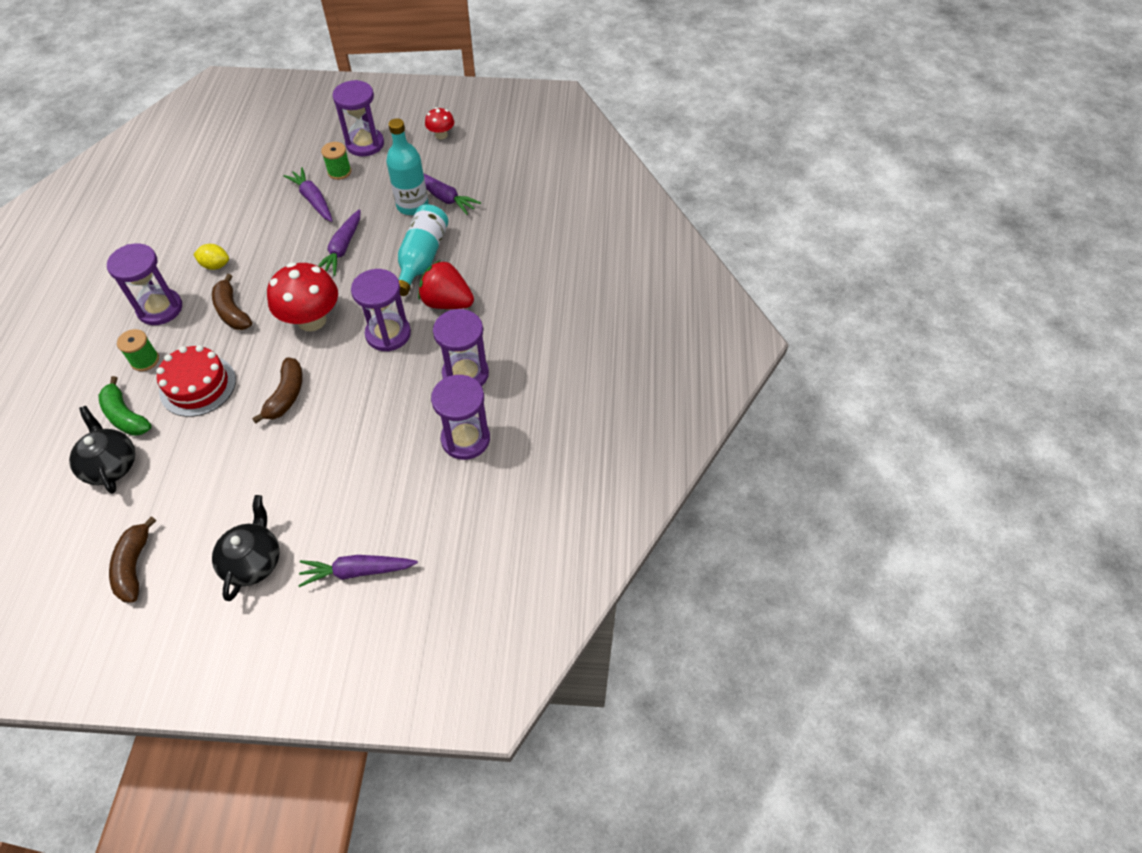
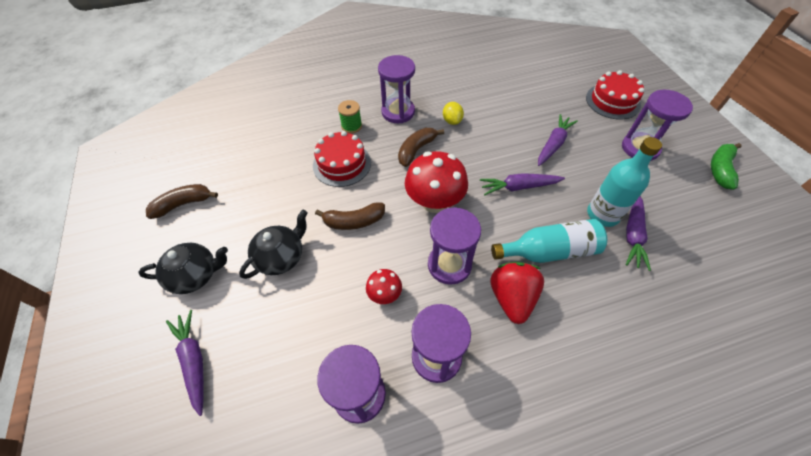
camera: 70 degrees right, 0 degrees up
(111, 465) = (261, 152): black teapot -> black teapot (281, 257)
(126, 416) = (302, 139): green banana -> green banana (720, 169)
(296, 131) = (612, 101): none -> red cake
(339, 172) = (596, 146): green spool -> none
(441, 135) = (704, 197): red mushroom -> red mushroom (385, 294)

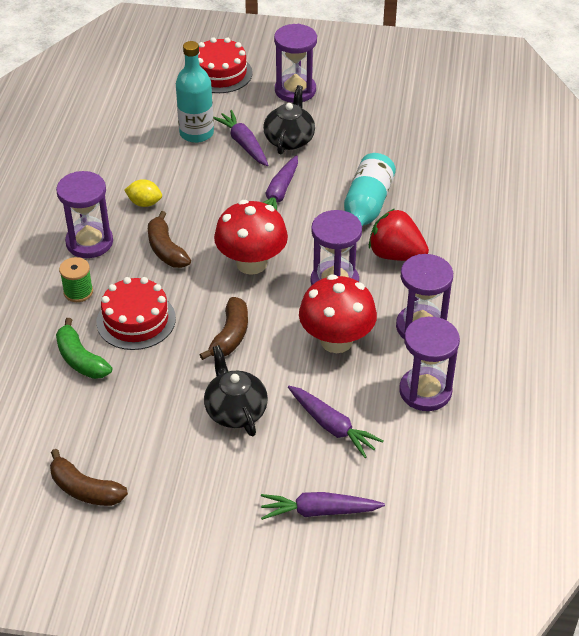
camera: 65 degrees left, 10 degrees down
(183, 204) = (85, 489): brown banana -> brown banana turned 60 degrees counterclockwise
(195, 275) = (208, 493): black teapot -> black teapot (289, 139)
(385, 294) = (336, 341): red mushroom -> red mushroom, size x1.96
(603, 214) = (351, 155): turquoise bottle -> turquoise bottle (196, 133)
(633, 235) = (385, 149): purple carrot -> purple carrot (332, 426)
(720, 169) = (357, 59): green banana -> green banana (81, 359)

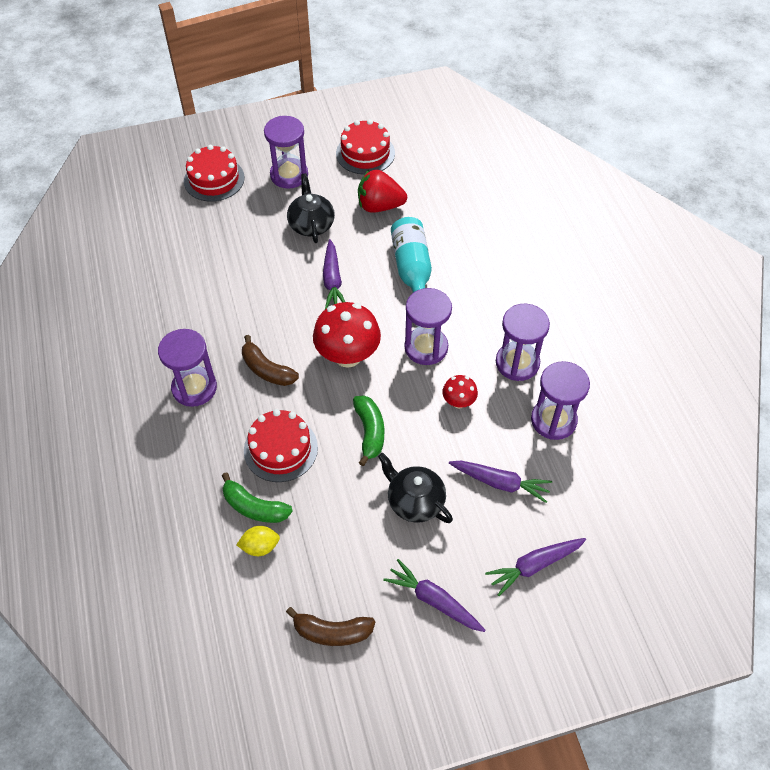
camera: 25 degrees left, 10 degrees up
(78, 292) = (213, 441): green spool -> none
(144, 203) = (221, 331): yellow lemon -> yellow lemon (260, 547)
(196, 133) = (227, 245): turquoise bottle -> none
(230, 336) = (370, 432): brown banana -> green banana
(243, 144) = (274, 242): purple carrot -> purple carrot (433, 600)
(336, 341) = (458, 402): red mushroom -> red mushroom, size x0.51
(385, 93) = (365, 153): none -> red cake
(396, 255) = (460, 303): red strawberry -> red strawberry (379, 206)

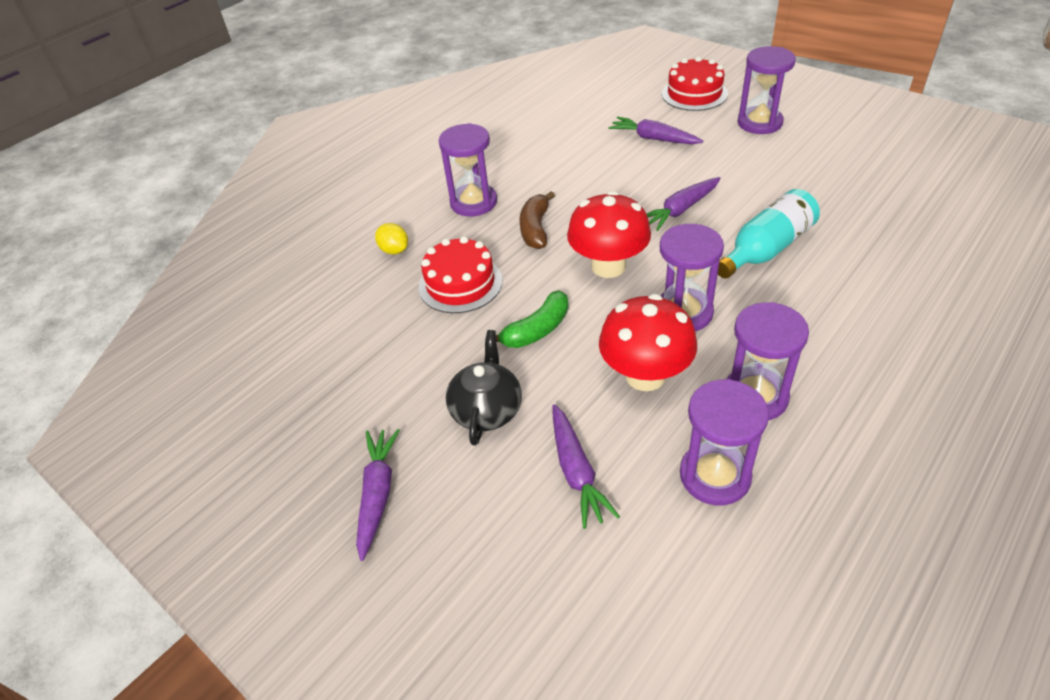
camera: 60 degrees right, 10 degrees down
(254, 507) = (385, 302): green banana -> none
(260, 547) = (346, 329): yellow lemon -> yellow lemon (394, 250)
(311, 224) = (725, 163): black teapot -> none
(332, 632) = (288, 430): brown banana -> none
(365, 153) = (856, 145): red cake -> none
(379, 206) = (809, 188): red strawberry -> none
(458, 402) = (645, 375): red mushroom -> red mushroom, size x1.96
(534, 566) = (492, 569): purple carrot -> purple carrot (653, 138)

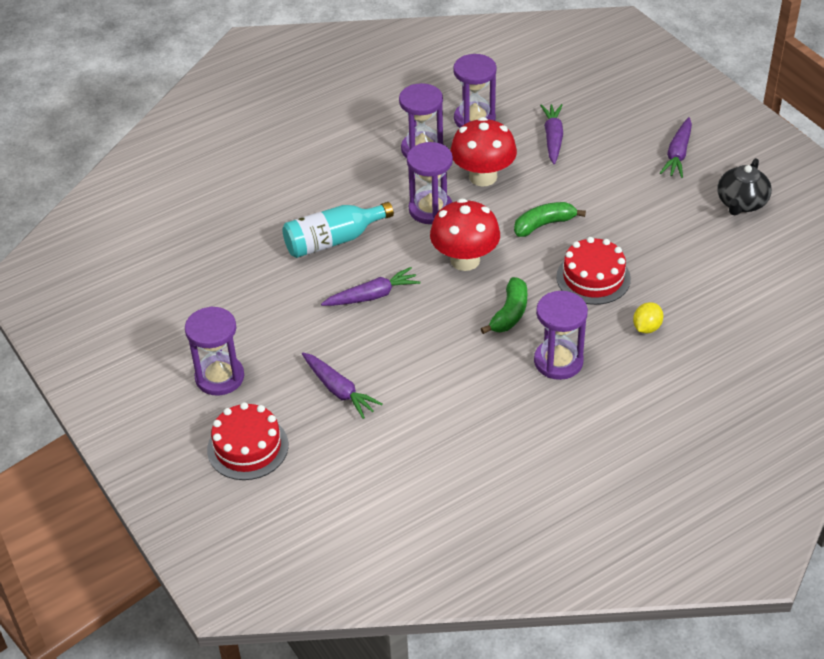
camera: 165 degrees left, 0 degrees up
(394, 250) = (646, 327): yellow lemon -> yellow lemon turned 60 degrees clockwise
(487, 409) = (597, 182): black teapot -> black teapot (741, 203)
(535, 229) = (510, 313): brown banana -> green banana

